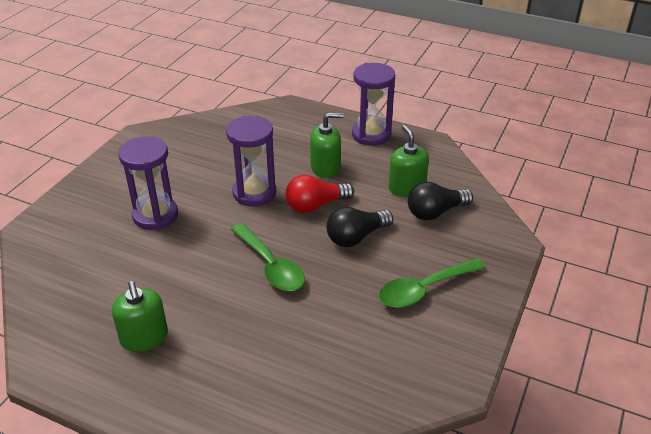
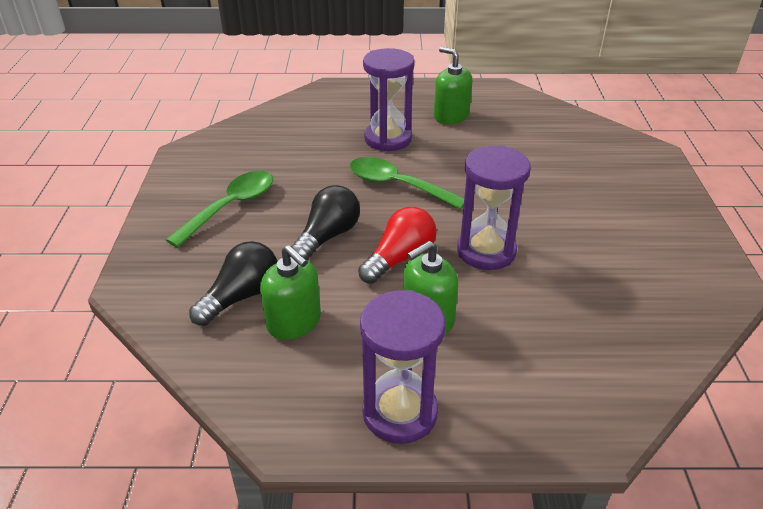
camera: 155 degrees right, 0 degrees up
(155, 215) = (561, 195): purple hourglass -> purple hourglass (388, 139)

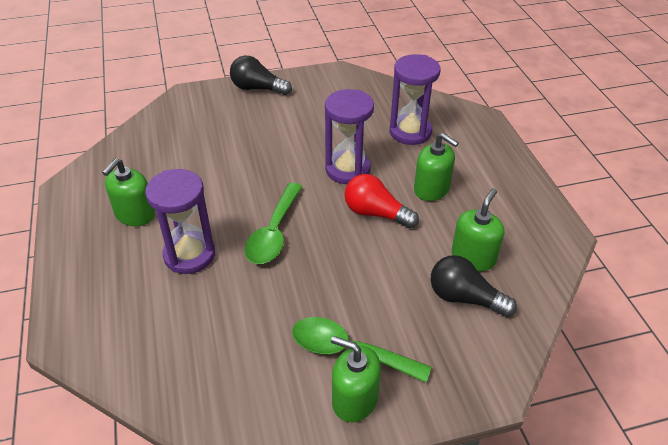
camera: 105 degrees left, 5 degrees up
(184, 202) = (354, 399): none -> green soap dispenser
(327, 236) = (366, 263): black light bulb -> black light bulb (257, 88)
(400, 412) = (516, 189): purple hourglass -> purple hourglass (410, 132)

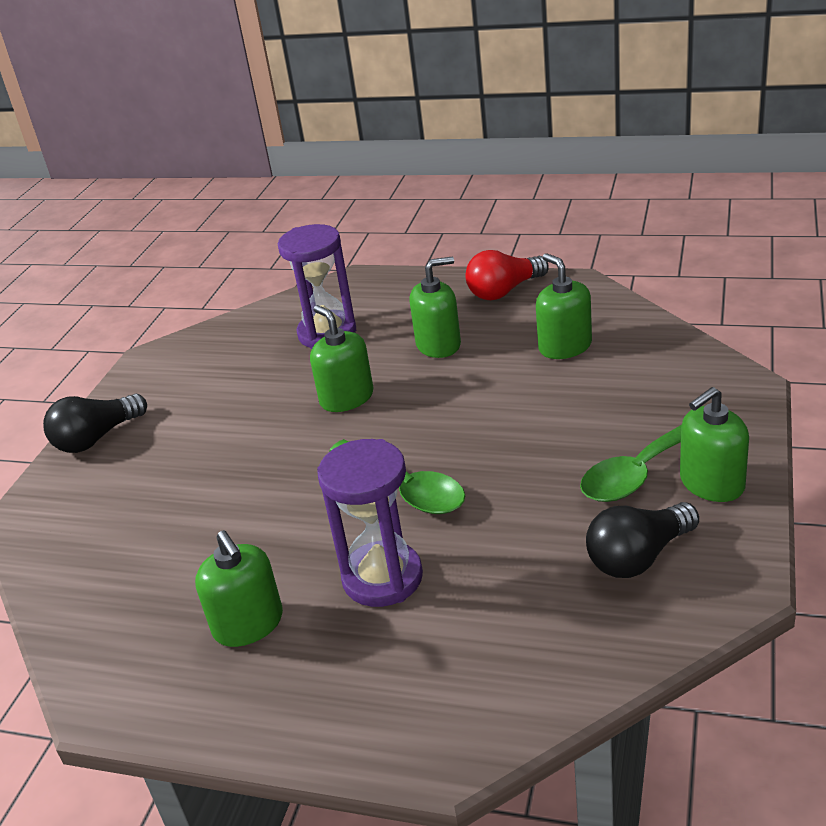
camera: 55 degrees left, 10 degrees down
(347, 169) = (346, 398): purple hourglass -> green soap dispenser
(376, 213) = (442, 396): red light bulb -> red light bulb (504, 291)
(464, 298) = (618, 369): black light bulb -> black light bulb (639, 557)

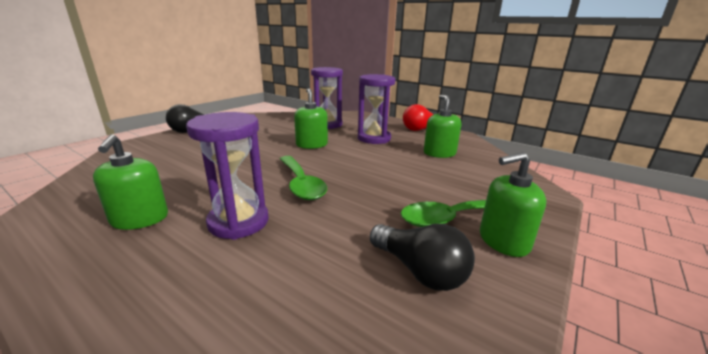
camera: 15 degrees right, 10 degrees down
(438, 345) = (374, 138): green soap dispenser -> purple hourglass
(639, 557) = (419, 271): black light bulb -> black light bulb turned 120 degrees counterclockwise

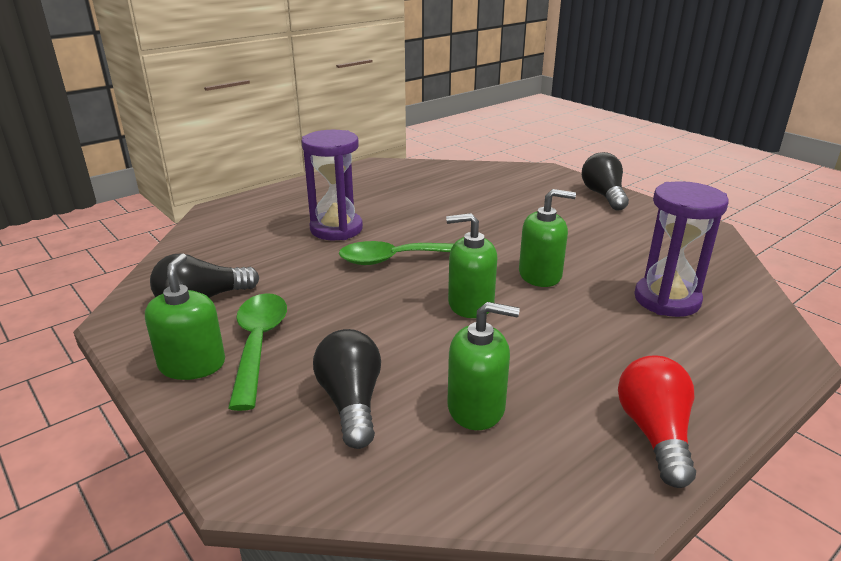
camera: 105 degrees right, 5 degrees up
(140, 219) = (366, 195): green soap dispenser -> green soap dispenser (470, 304)
(374, 138) = (575, 342): purple hourglass -> none
(468, 178) = (351, 402): none -> black light bulb

